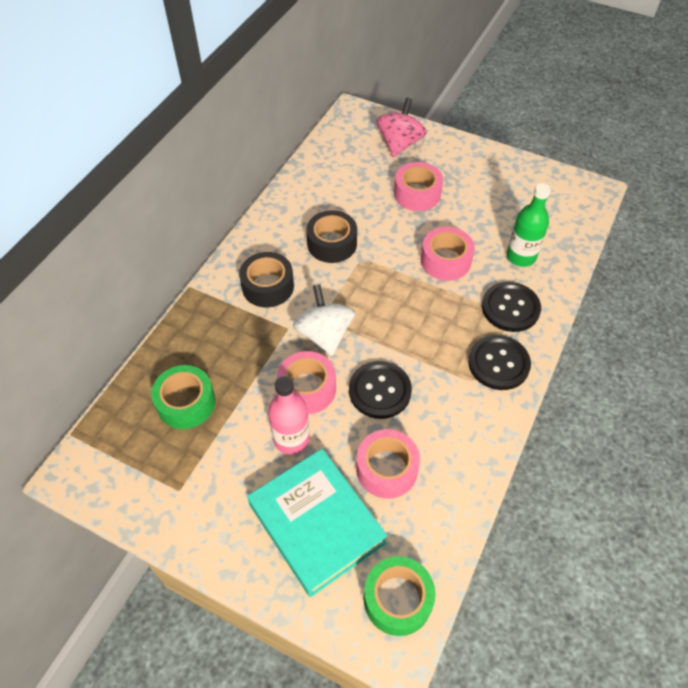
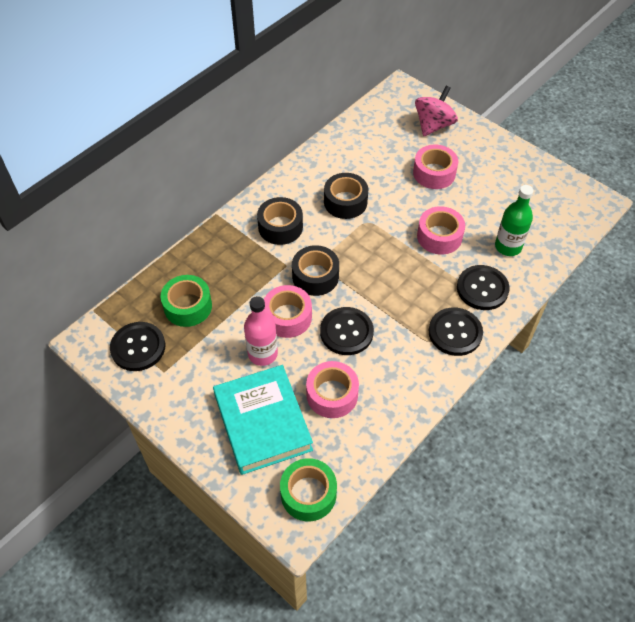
camera: 15 degrees right, 0 degrees up
(139, 467) = (138, 347): none -> black button
(324, 334) = (315, 276): white spinning top -> black tape

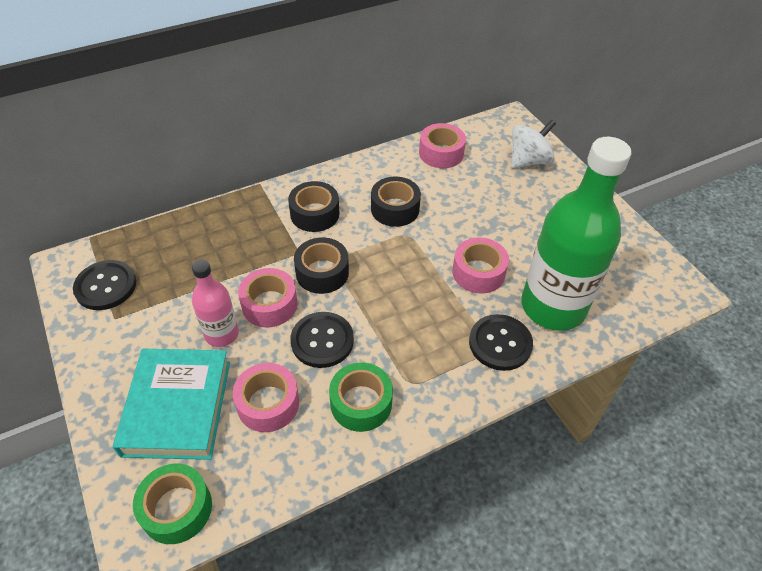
camera: 20 degrees right, 5 degrees down
(188, 306) = (178, 262): green tape -> green tape (361, 403)
(433, 125) = (528, 161): pink spinning top -> white spinning top
(434, 173) = (505, 207): pink tape -> pink tape (441, 153)
(455, 332) = (443, 382): black button -> none
(508, 246) = (553, 307): green bottle -> green bottle, size x1.99

